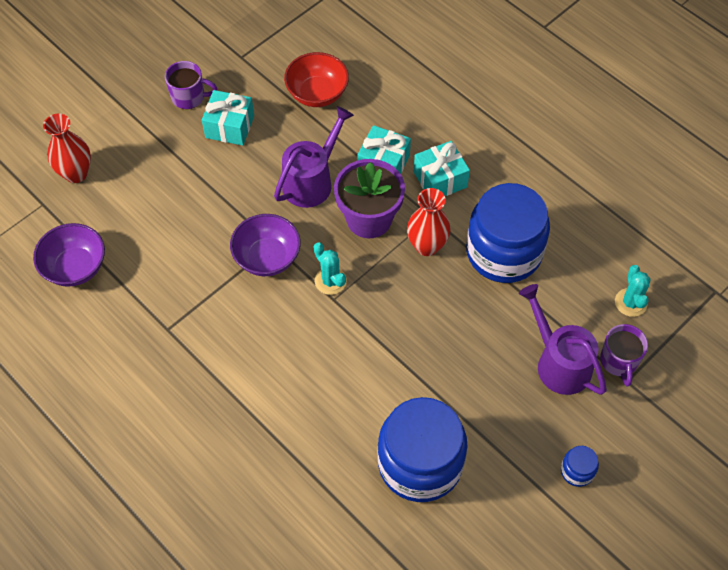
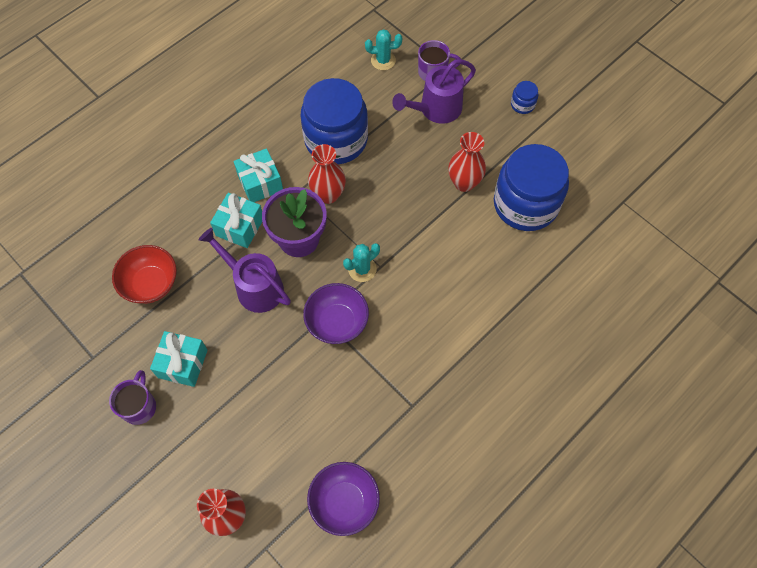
camera: 90 degrees left, 5 degrees up
(448, 392) = (464, 183): none -> red vase

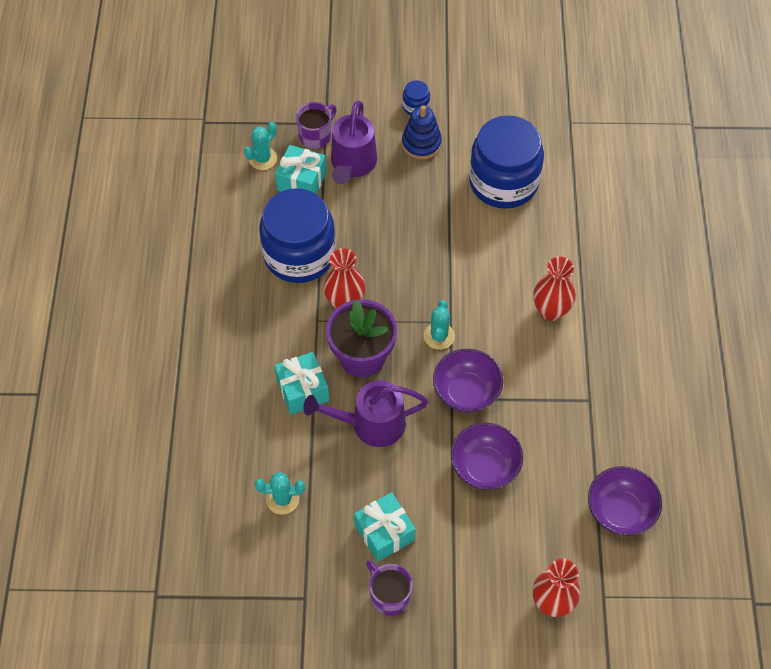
camera: 45 degrees left, 5 degrees down
(151, 284) = (282, 499): red bowl -> turquoise cactus
(260, 183) = (277, 341): turquoise gift -> turquoise gift (302, 181)
(291, 383) = (485, 467): none -> purple bowl
(464, 183) = (440, 204): red vase -> red vase (550, 311)
(497, 132) = (421, 144): none -> blue stacking toy

